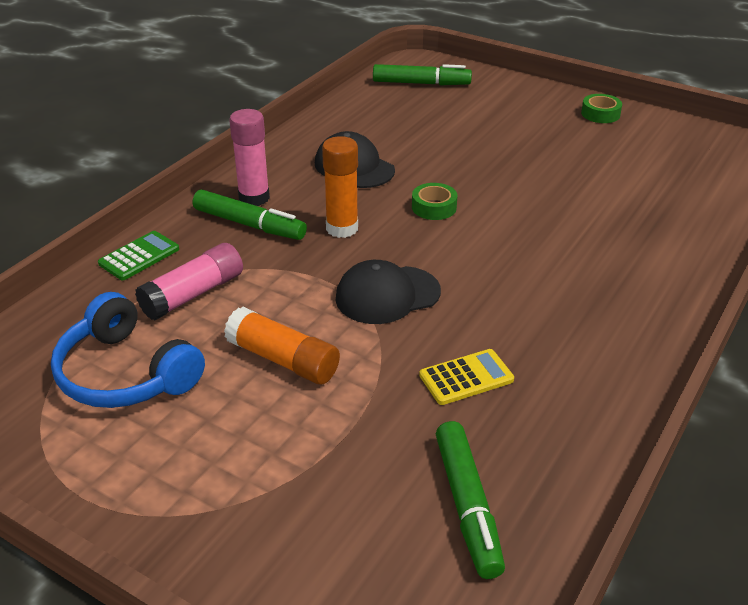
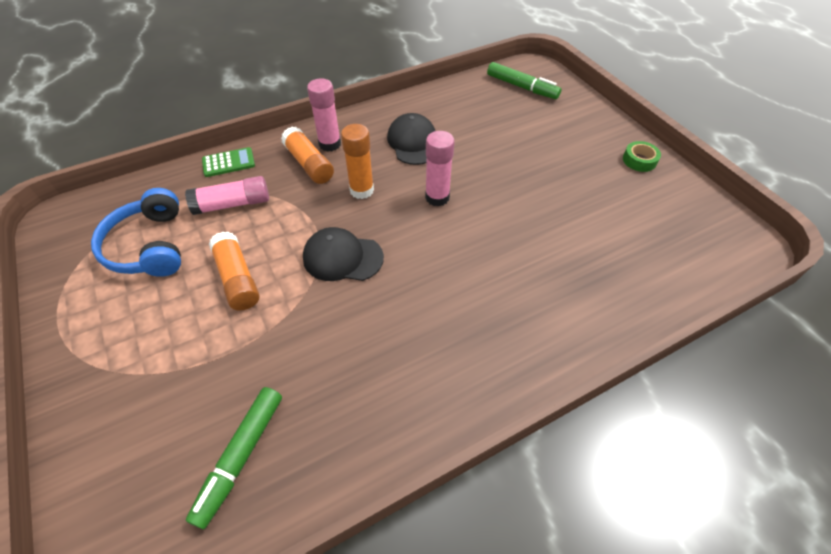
camera: 30 degrees right, 15 degrees up
(249, 225) = (309, 164): green marker -> orange glue stick
(434, 207) = (437, 197): green tape -> pink glue stick
(466, 377) = (332, 351): yellow calculator -> none

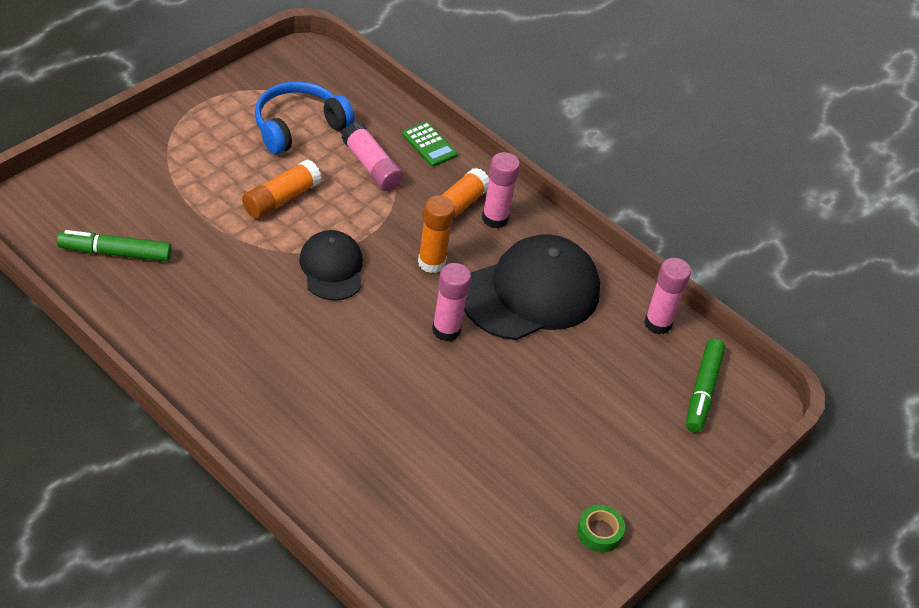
camera: 65 degrees right, 5 degrees down
(413, 142) = (531, 293): black cap -> black cap, size x1.74
(459, 91) = (658, 323): none -> pink glue stick

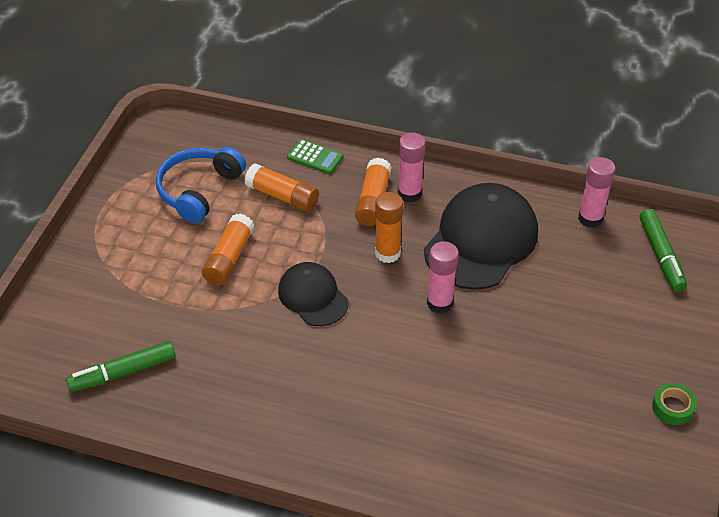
camera: 20 degrees left, 0 degrees up
(371, 166) = (282, 196): pink glue stick -> orange glue stick

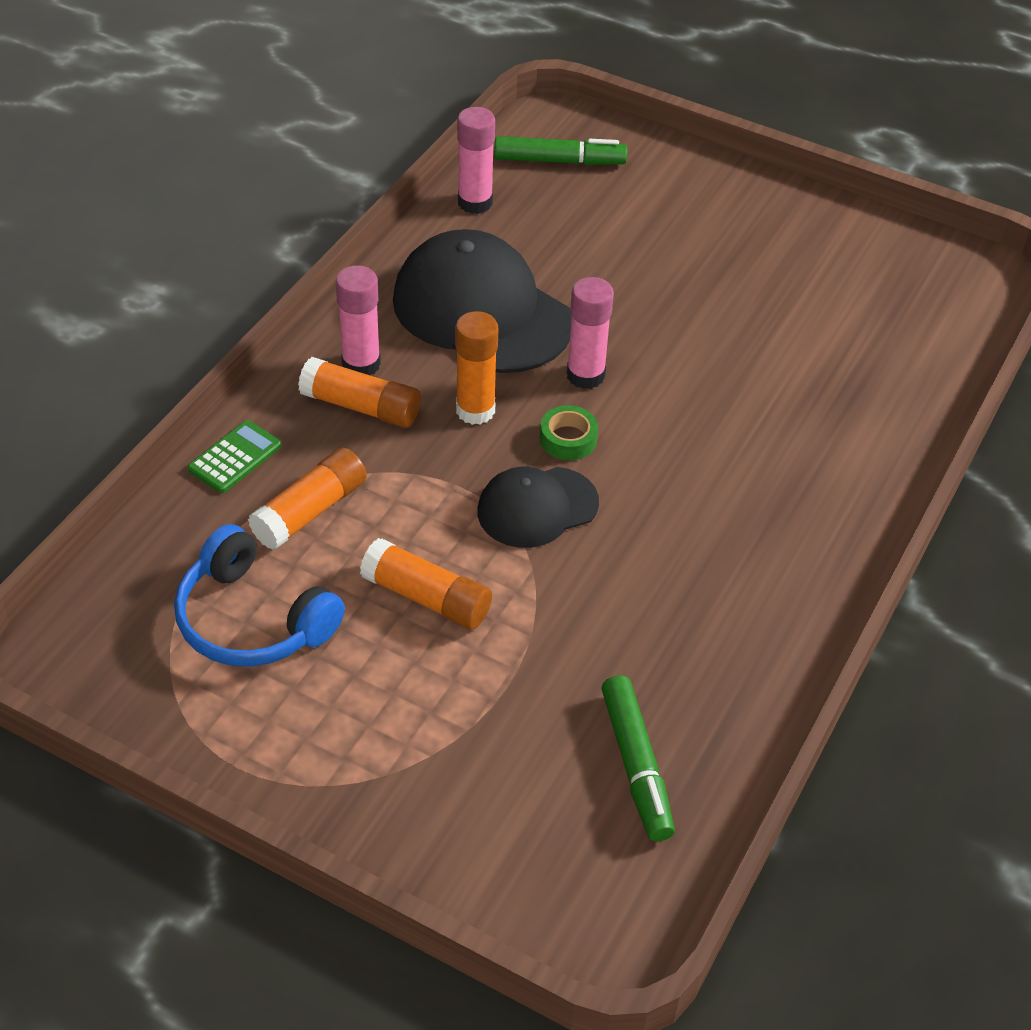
camera: 80 degrees left, 0 degrees up
(672, 407) = (796, 215): green tape -> green tape (568, 439)

